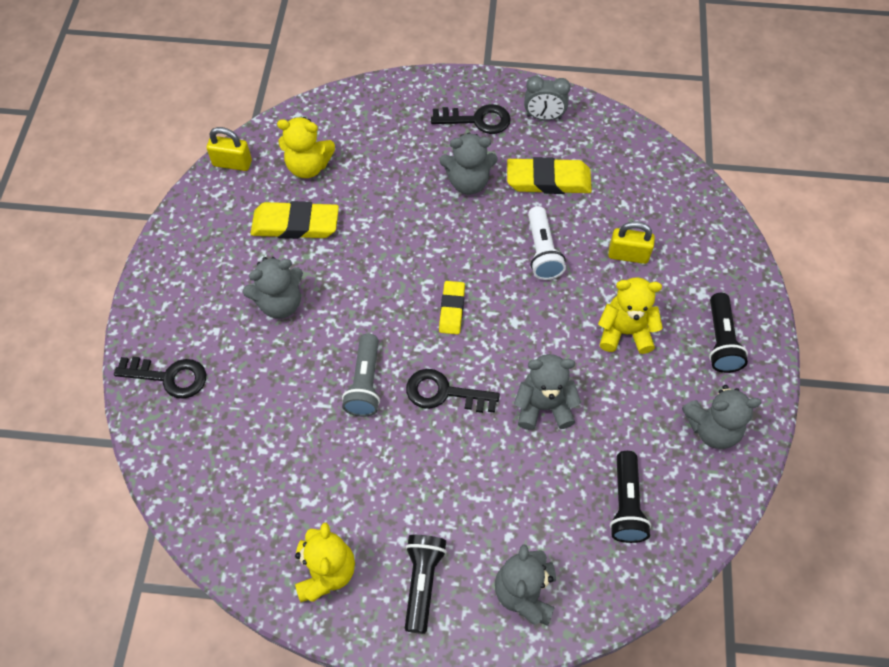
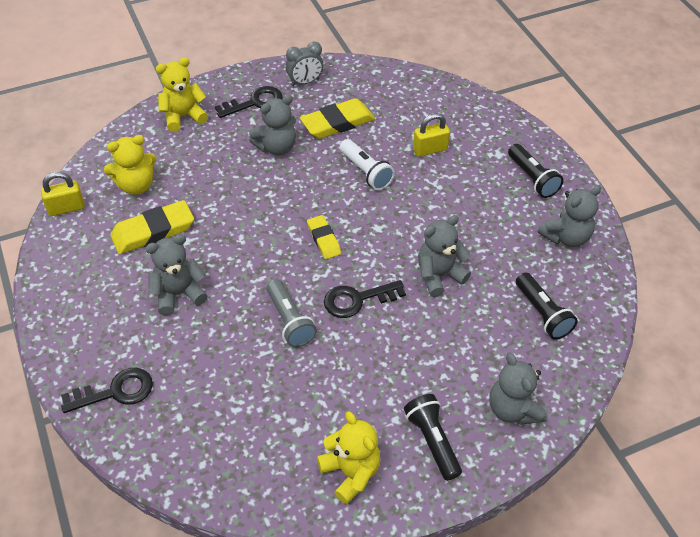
camera: 30 degrees left, 10 degrees down
(280, 303) = (178, 294): grey teddy bear -> grey teddy bear turned 150 degrees counterclockwise
(625, 332) = (462, 200): yellow teddy bear -> yellow teddy bear (183, 116)

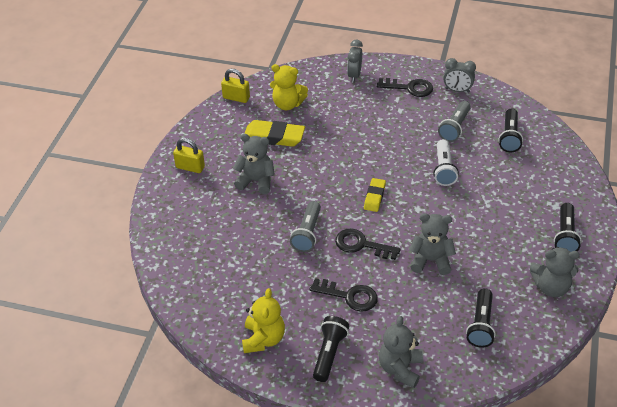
camera: 40 degrees right, 5 degrees down
(115, 392) = (174, 215): black key -> black key (349, 296)
(183, 116) = (354, 75): yellow teddy bear -> grey clock
(276, 147) = (397, 123): grey teddy bear -> none
(337, 123) = (454, 128): yellow eraser -> grey flashlight
(397, 106) = (509, 137): none -> black flashlight
(430, 149) = (505, 177): yellow padlock -> yellow padlock (190, 167)

